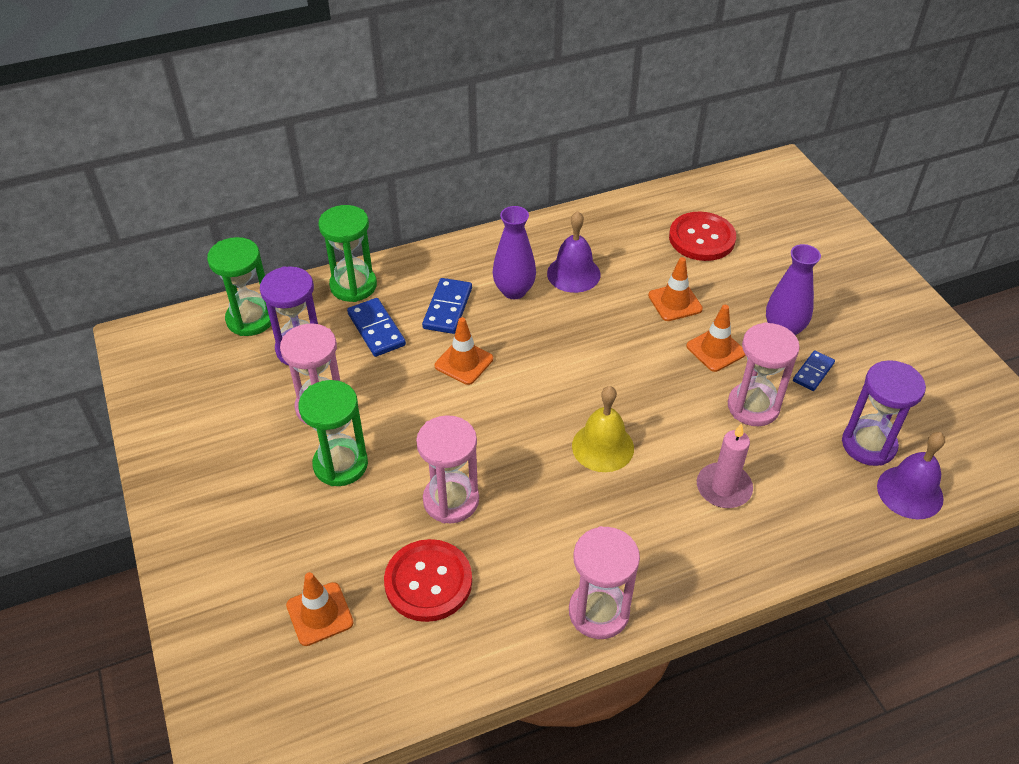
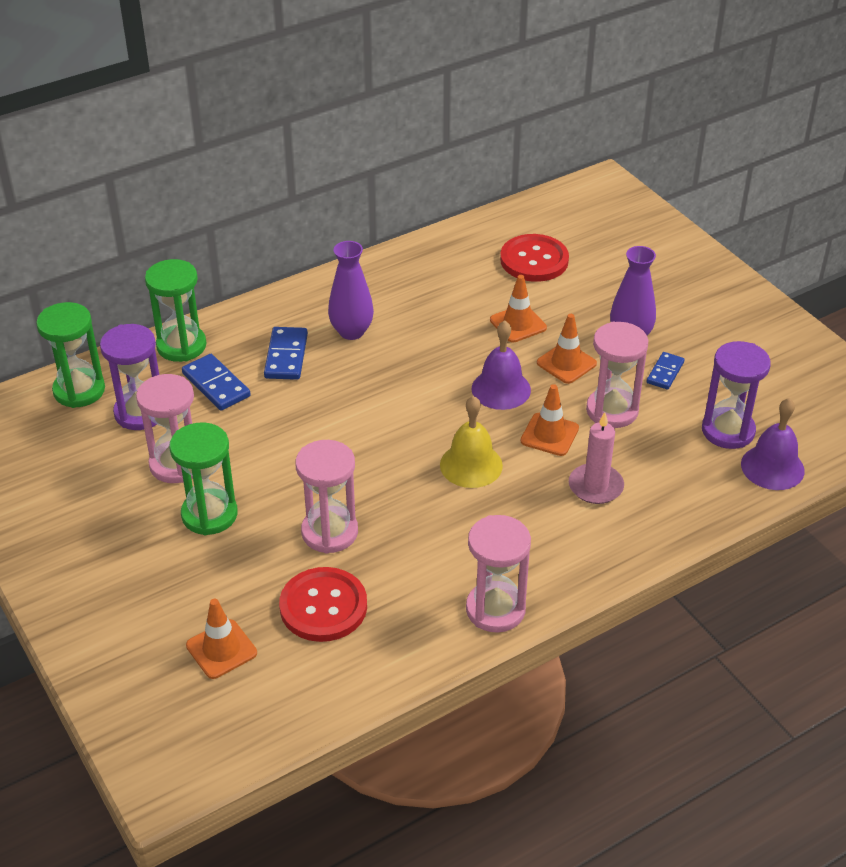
camera: 10 degrees left, 5 degrees down
(464, 362) = (314, 405): orange traffic cone -> orange traffic cone (549, 435)
(573, 274) = (409, 308): purple bell -> purple bell (501, 389)

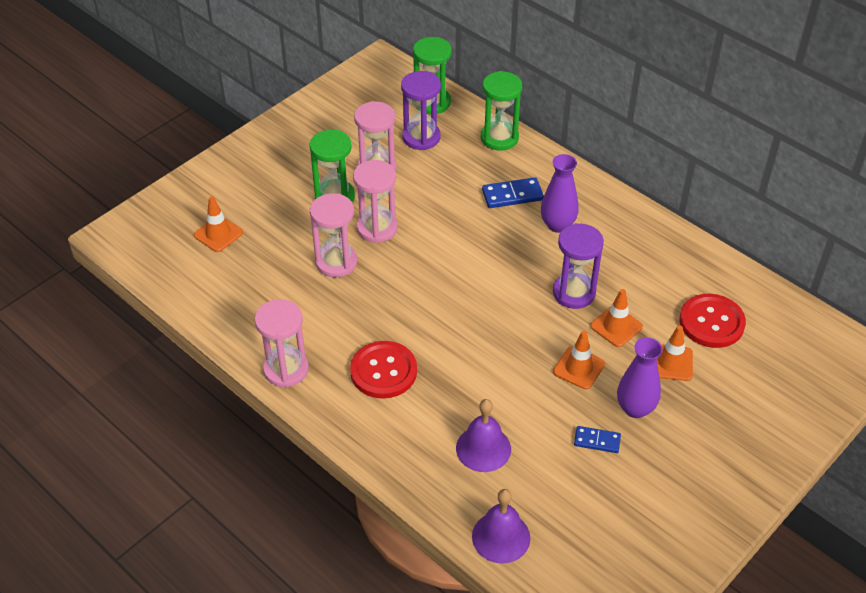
camera: 75 degrees right, 5 degrees up
(216, 385) = (464, 166): blue domino -> none
(323, 606) = (266, 275): red button -> red button (383, 371)
(471, 465) = (431, 327): yellow bell -> none
(501, 389) = (527, 330): purple bell -> purple bell (483, 448)
(549, 435) = (484, 371): orange traffic cone -> orange traffic cone (671, 363)
(595, 486) = (434, 411): pink candle -> none
(612, 410) = (530, 409): pink hourglass -> pink hourglass (377, 228)
(728, 431) = (536, 497): purple hourglass -> purple hourglass (574, 293)

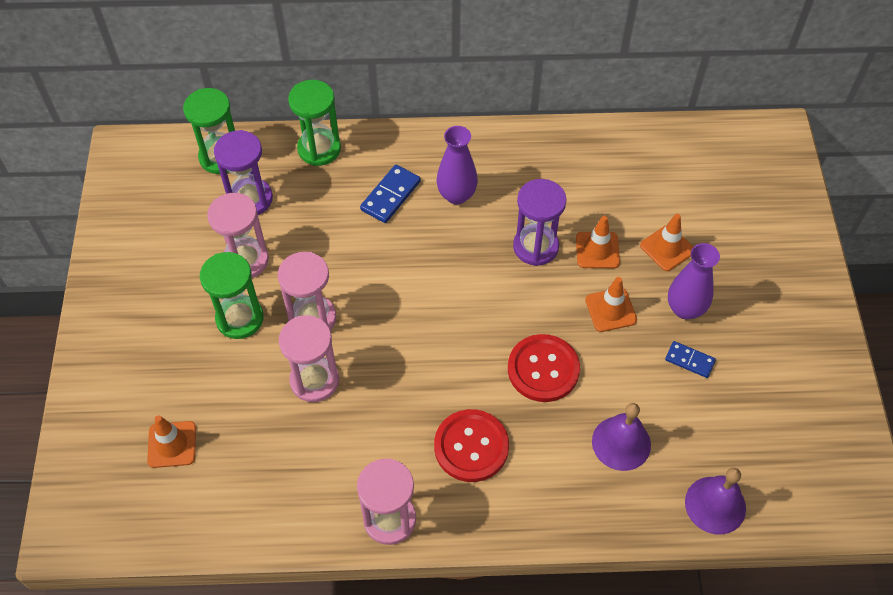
camera: 45 degrees left, 10 degrees up
(597, 441) = (689, 360): blue domino -> blue domino turned 60 degrees clockwise
(711, 322) = (657, 190): red button -> red button (543, 369)

